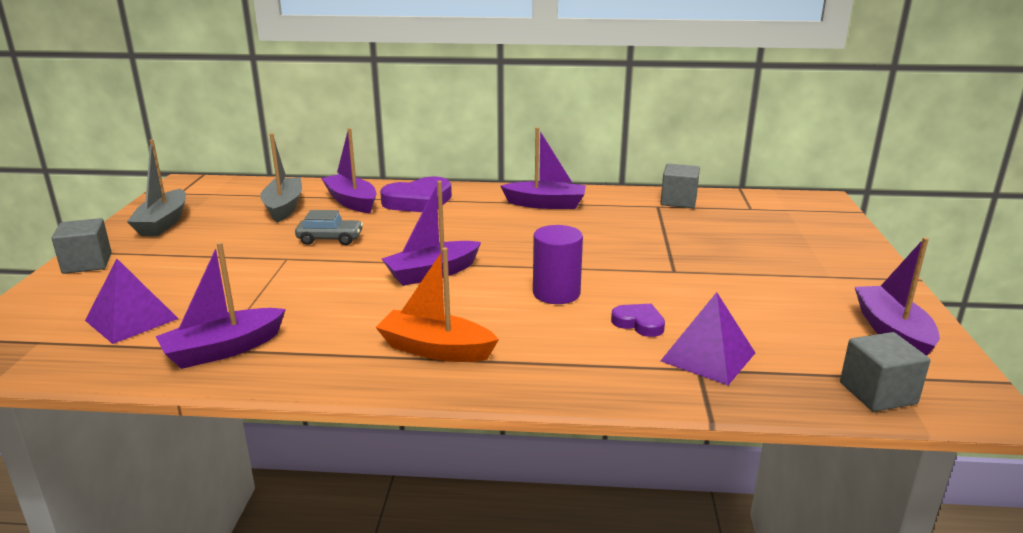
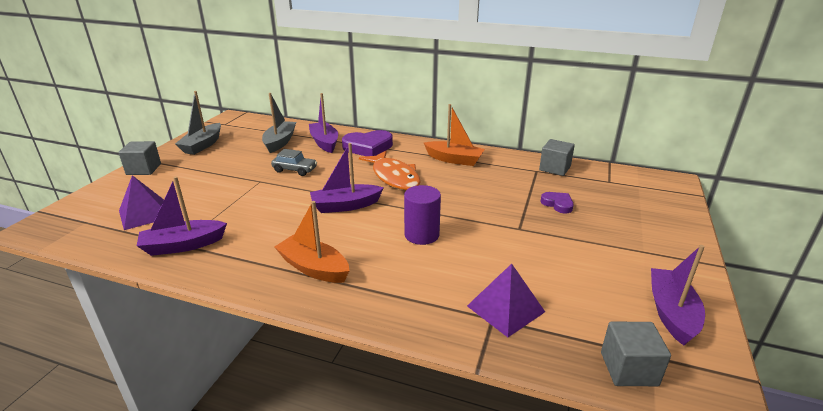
camera: 15 degrees right, 5 degrees up
(478, 232) = (394, 177): none -> orange fish
(545, 204) = (454, 159): purple boat -> orange boat
(639, 323) = (468, 270): purple heart -> purple heart (557, 204)

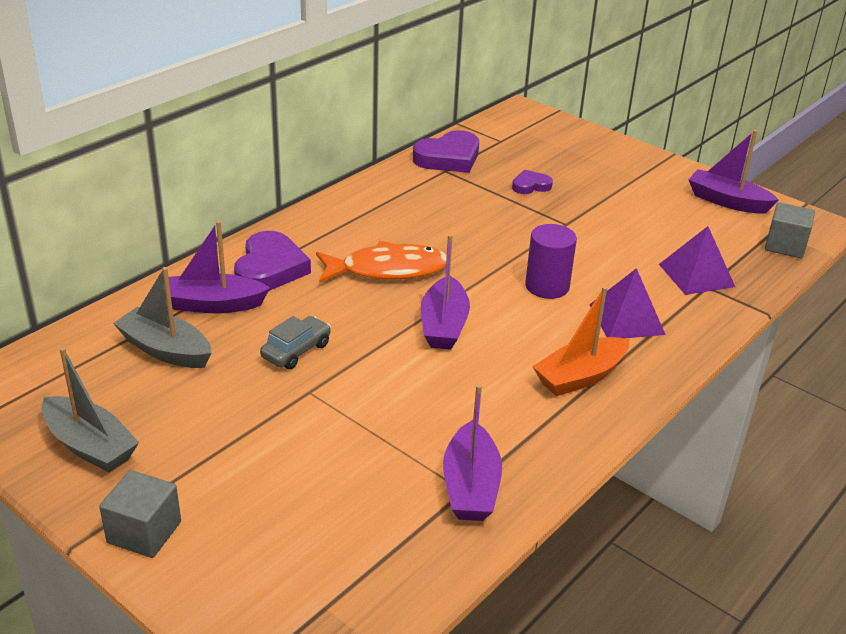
camera: 70 degrees left, 5 degrees up
(144, 214) = (342, 529): purple pyramid -> purple pyramid (626, 319)
(454, 159) = (371, 212): orange boat -> none
(554, 168) = (448, 158): grey cube -> purple heart

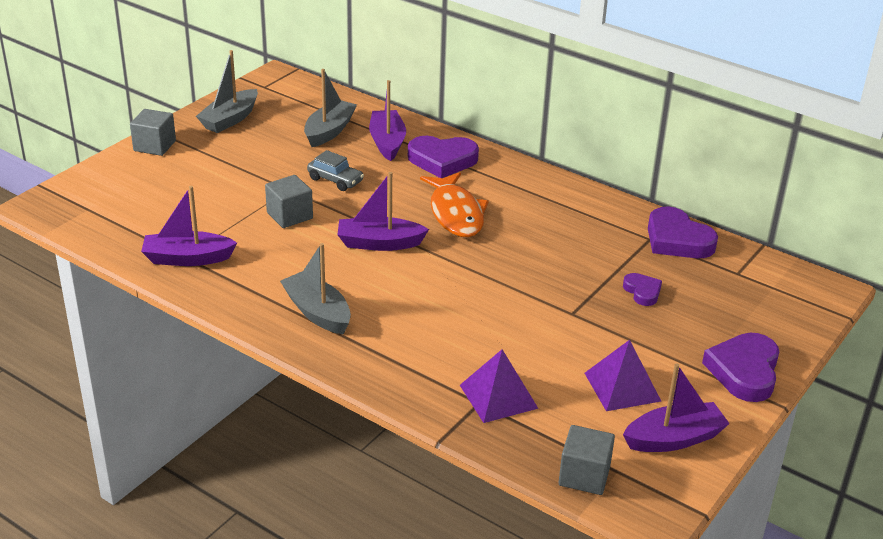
camera: 85 degrees right, 0 degrees up
(375, 392) = (289, 215): none -> grey cube
(547, 286) = (452, 298): purple cylinder -> none
(580, 377) = (317, 312): orange boat -> grey boat
(626, 319) = (408, 343): purple pyramid -> purple pyramid (622, 386)
(636, 160) = (744, 371): none -> purple heart
(727, 201) = (674, 439): purple boat -> purple boat turned 45 degrees clockwise

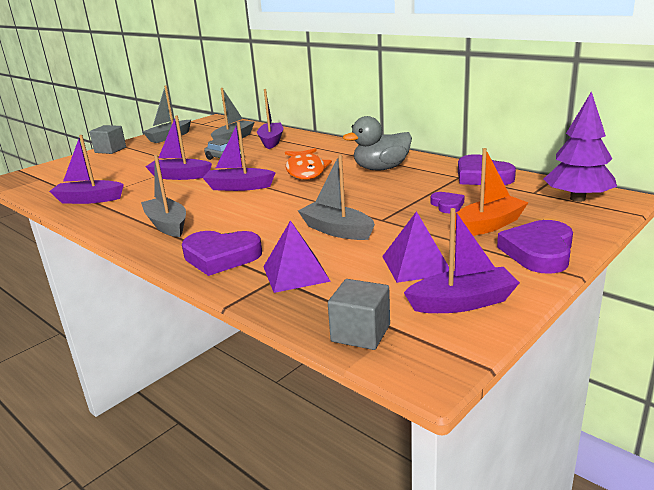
camera: 10 degrees right, 10 degrees down
(289, 215) = (180, 176): grey cube -> purple boat
(442, 160) = (307, 147): purple heart -> purple heart (221, 257)
(525, 330) = (337, 230): none -> grey boat
(552, 216) = (381, 169): none -> grey duck
(690, 328) = (488, 225): none -> orange boat
(785, 287) = (577, 199): none -> purple tree

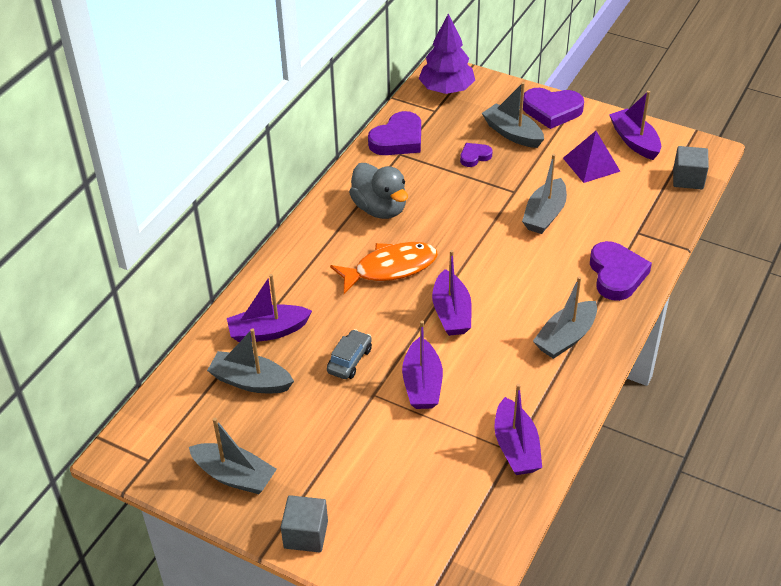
camera: 105 degrees left, 20 degrees up
(296, 273) = (627, 223): purple pyramid -> none
(488, 225) = (512, 133): orange boat -> grey boat

